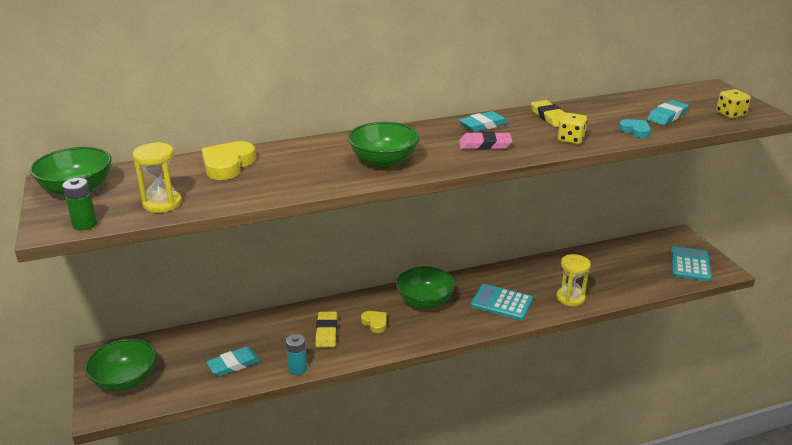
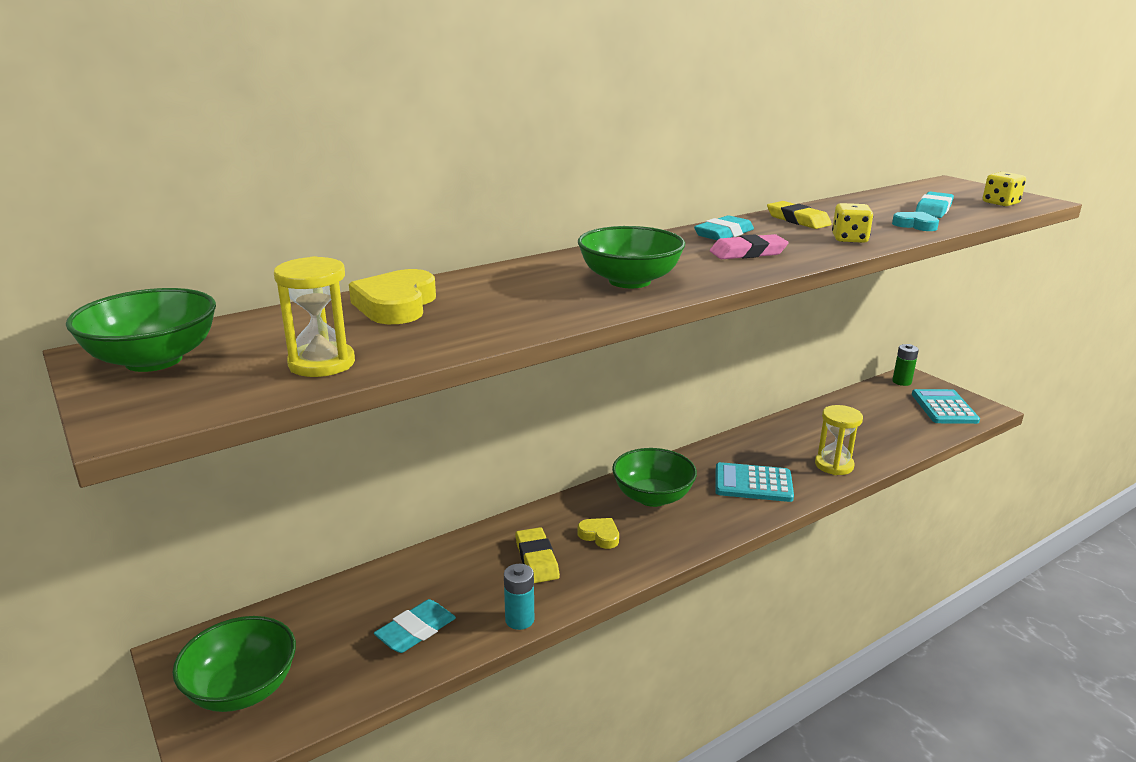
camera: 15 degrees left, 5 degrees down
(85, 224) = (197, 407): green battery -> green battery (901, 382)

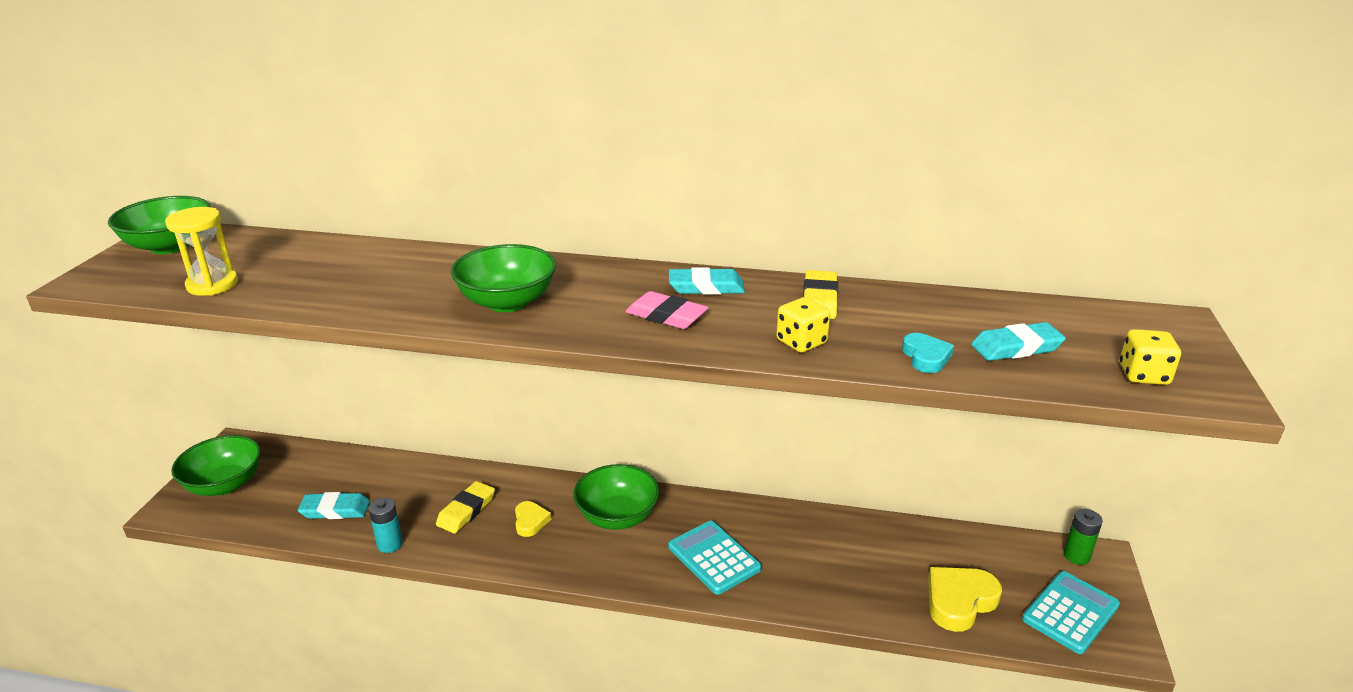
camera: 45 degrees right, 5 degrees up
(396, 305) = (340, 258): yellow heart -> yellow heart (959, 601)
(834, 465) = (818, 590): yellow hourglass -> none

